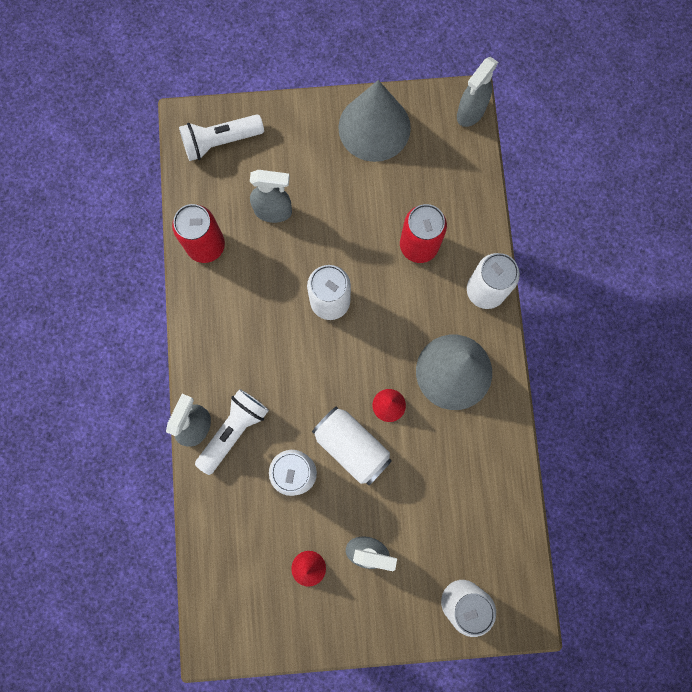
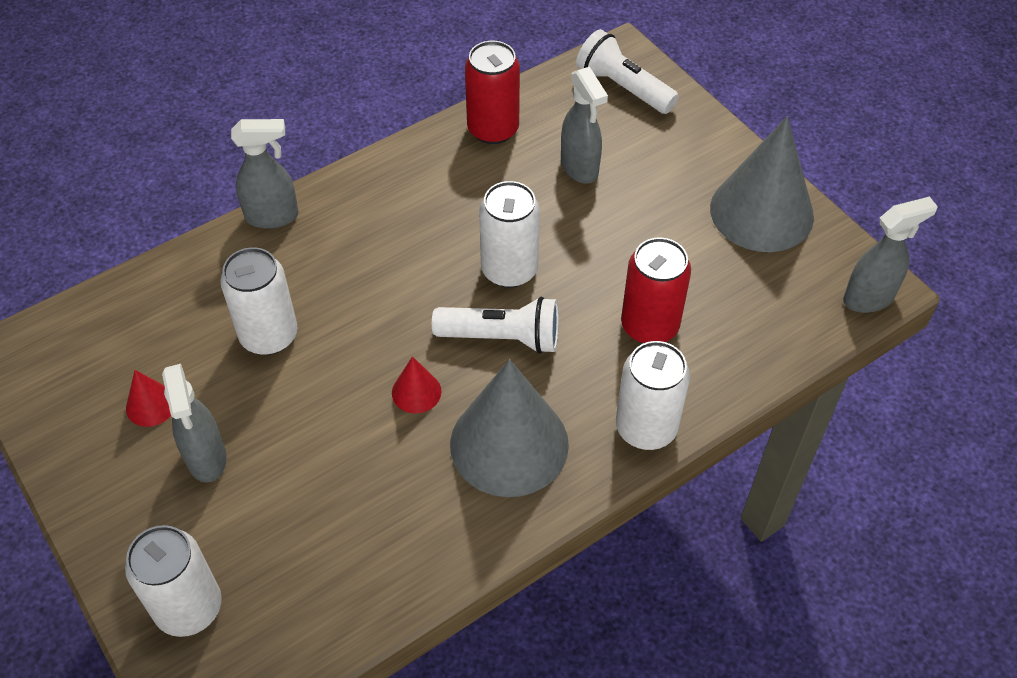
camera: 60 degrees right, 25 degrees down
(234, 431) = (287, 252): white flashlight -> white flashlight (502, 337)
(352, 447) = (336, 377): white can -> none
(470, 113) = (869, 298): grey spray bottle -> grey spray bottle turned 150 degrees clockwise

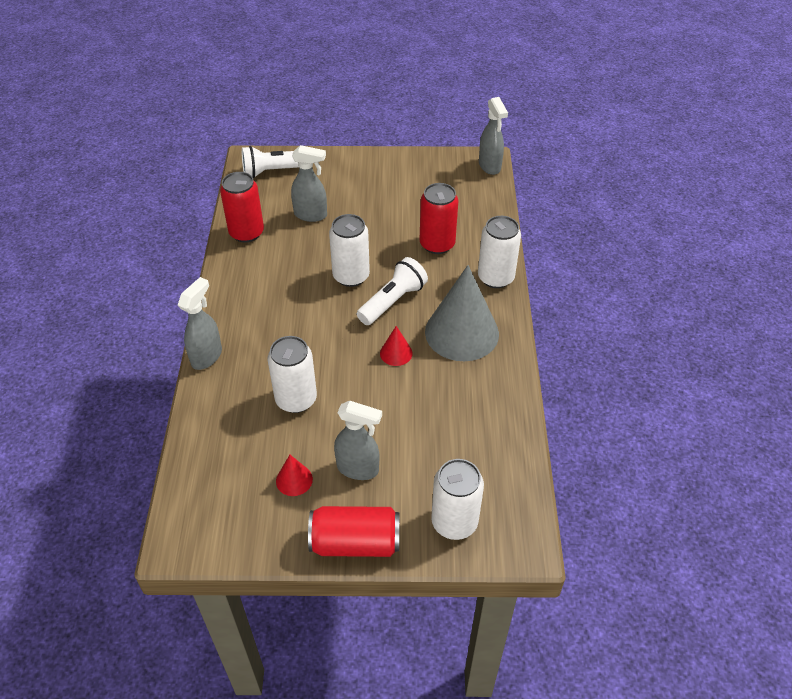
camera: 55 degrees left, 5 degrees down
(99, 518) = (355, 542): none -> red can
(761, 212) = (406, 170): grey cone -> none
(869, 298) = (489, 166): grey spray bottle -> grey spray bottle turned 150 degrees clockwise

